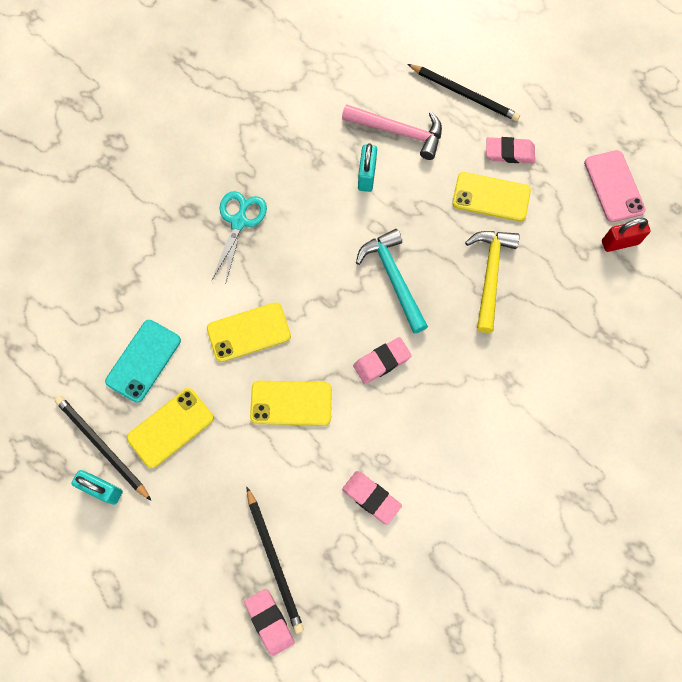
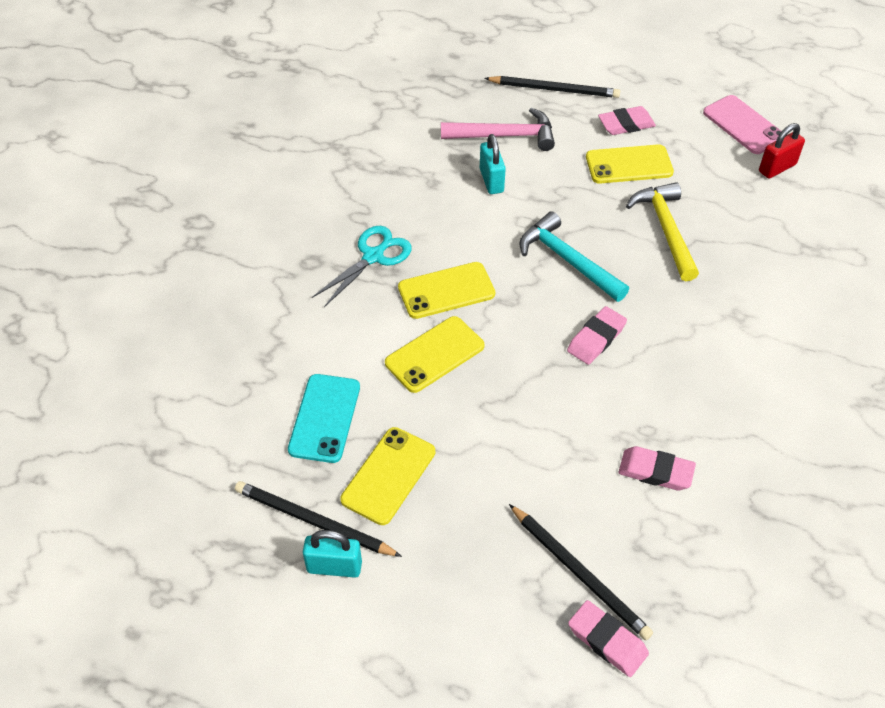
camera: 20 degrees left, 20 degrees down
(239, 222) = (373, 256): turquoise scissors -> turquoise scissors turned 45 degrees clockwise
(291, 403) = (517, 407): yellow phone -> yellow phone (446, 290)

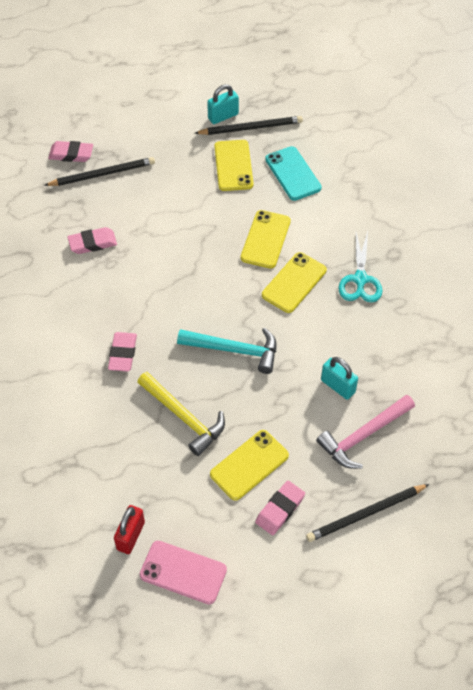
camera: 145 degrees right, 5 degrees up
(579, 573) = (102, 174): black pencil -> black pencil turned 150 degrees clockwise
(596, 339) = (177, 303): pink eraser -> pink eraser (122, 354)

